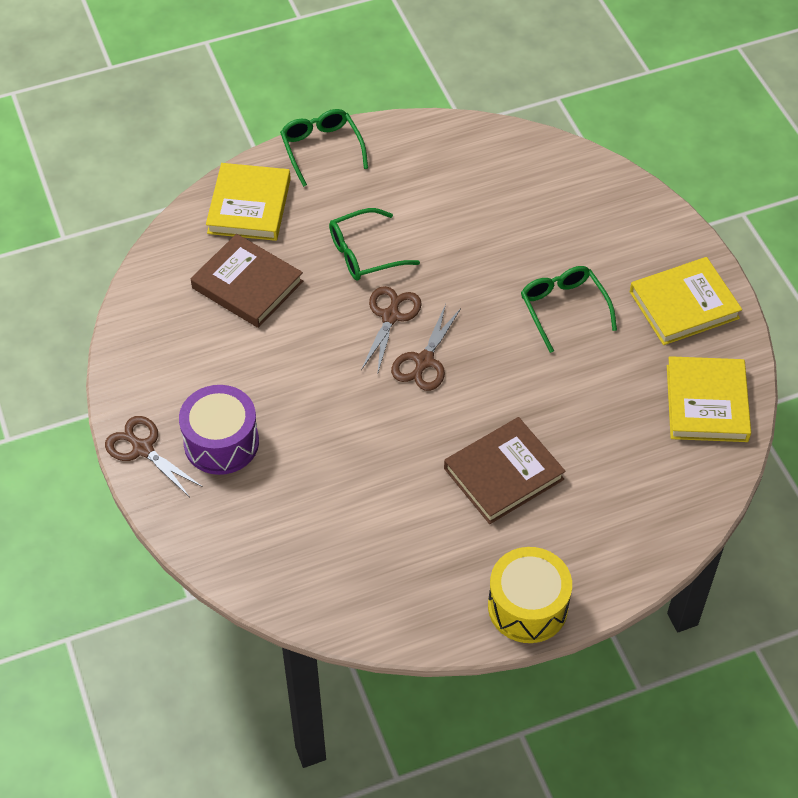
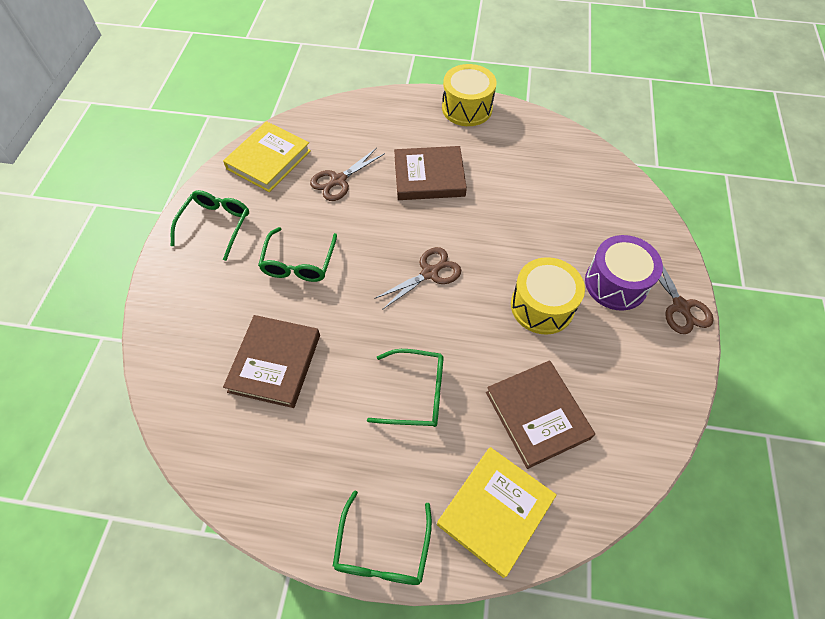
camera: 150 degrees left, 5 degrees up
(289, 382) = (542, 306): none -> yellow drum
(390, 316) = (431, 321): brown scissors -> brown scissors (338, 180)
(506, 219) = (275, 363): none -> brown book
(684, 305) = (216, 225): yellow book -> green glasses

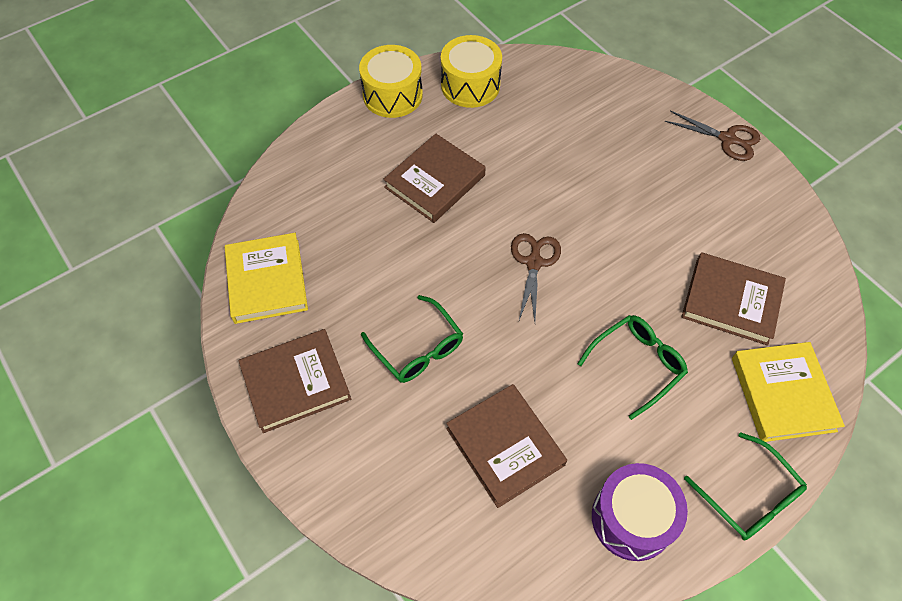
camera: 45 degrees left, 0 degrees up
(216, 225) = (296, 382): green glasses -> brown book
(338, 180) = (359, 247): brown scissors -> none
(542, 306) = (643, 217): yellow drum -> yellow drum (470, 85)
(616, 283) = (670, 157): purple drum -> purple drum (632, 519)

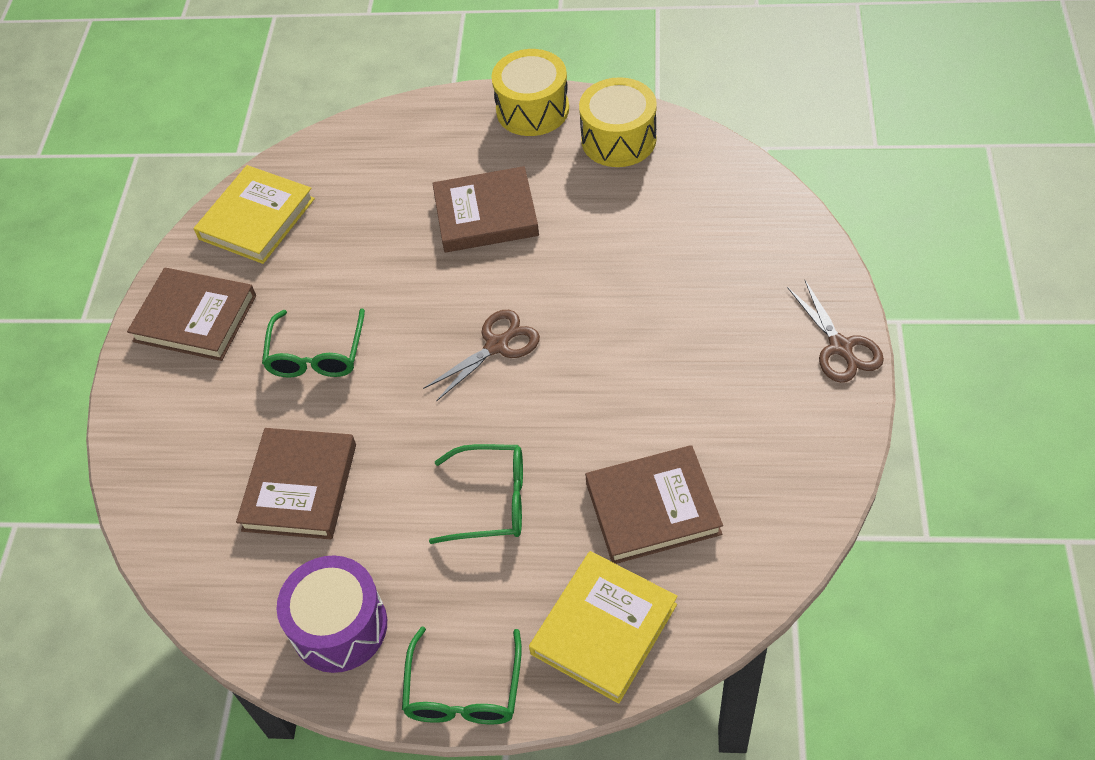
camera: 45 degrees right, 5 degrees down
(731, 301) = (652, 508): brown book -> brown book turned 75 degrees counterclockwise

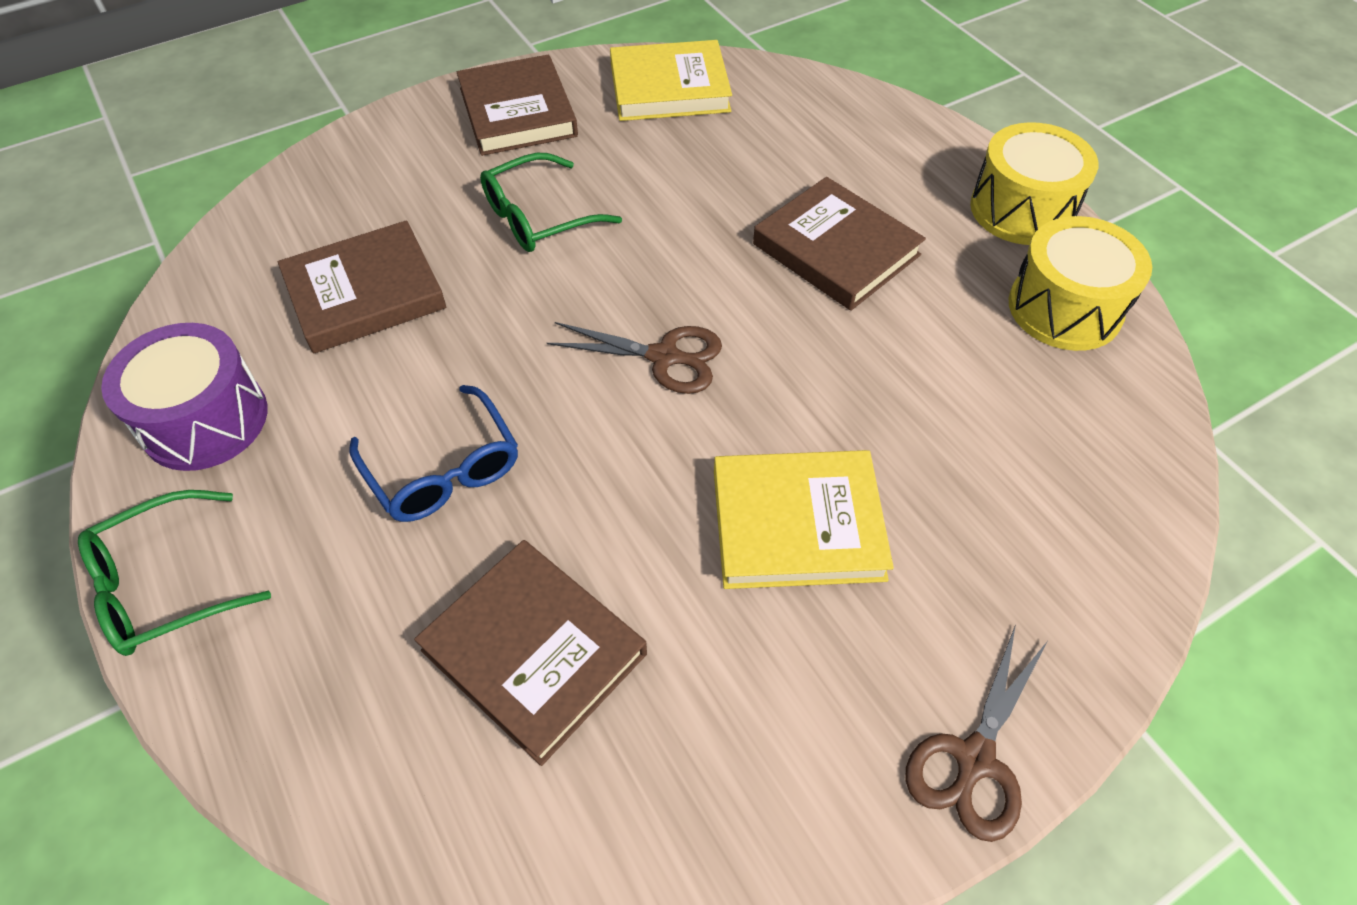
camera: 50 degrees right, 0 degrees up
(491, 501) = (443, 469): green glasses -> blue glasses
(603, 629) = (318, 694): yellow book -> yellow book (797, 524)

